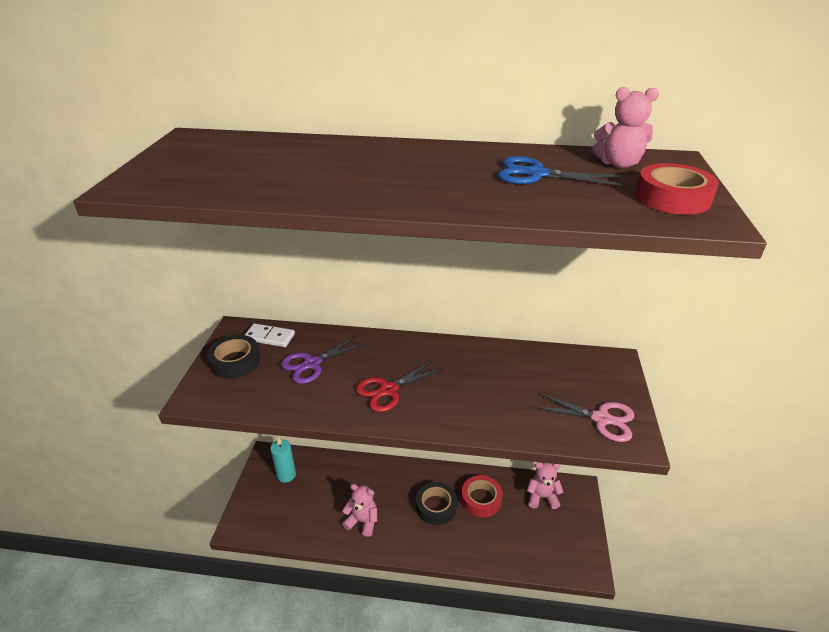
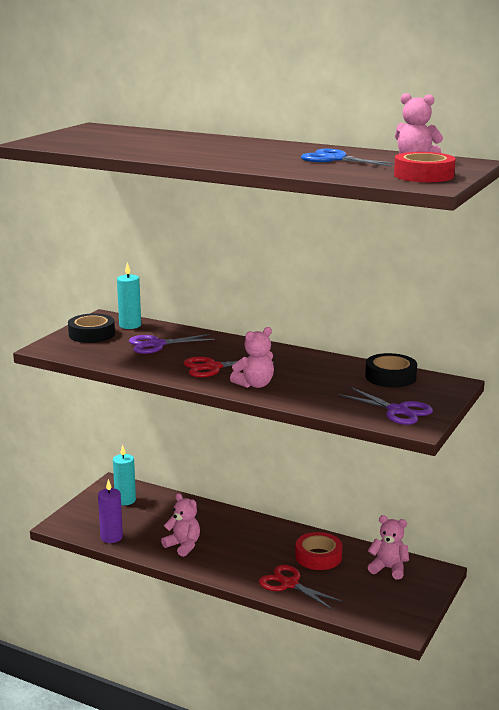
camera: 20 degrees right, 15 degrees down
(269, 337) = (130, 325): white domino -> turquoise candle
(293, 530) = (111, 537): none -> purple candle
(436, 506) = (265, 551): black tape -> black tape (390, 377)
(445, 410) = (255, 384): none -> pink teddy bear
(474, 543) = (289, 584): none -> red scissors
(601, 419) = (397, 411): pink scissors -> purple scissors

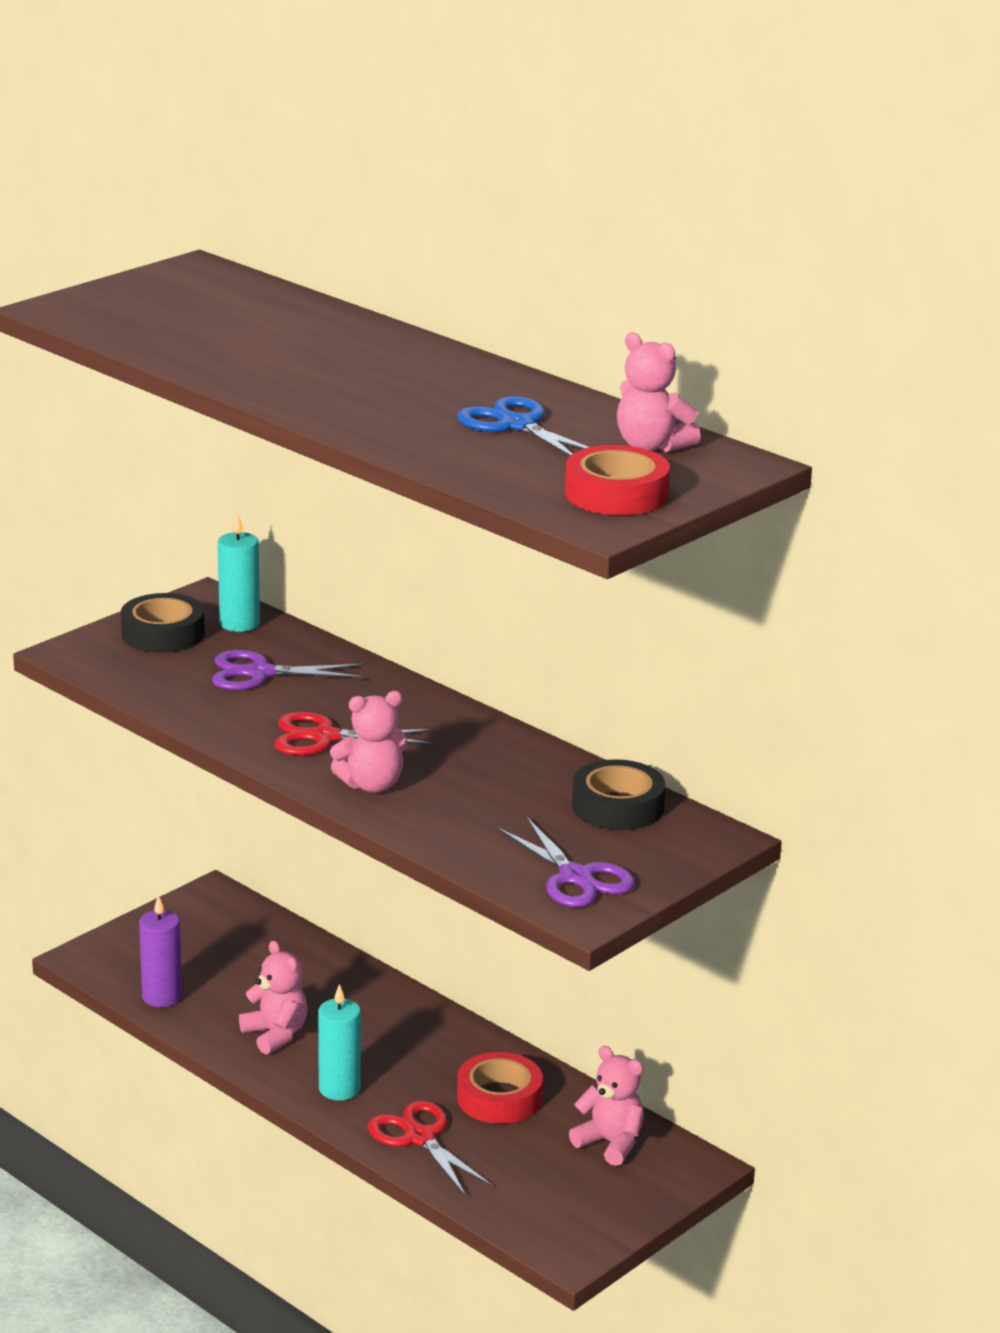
camera: 15 degrees right, 5 degrees up
(125, 500) = (218, 931): turquoise candle -> turquoise candle (339, 1089)

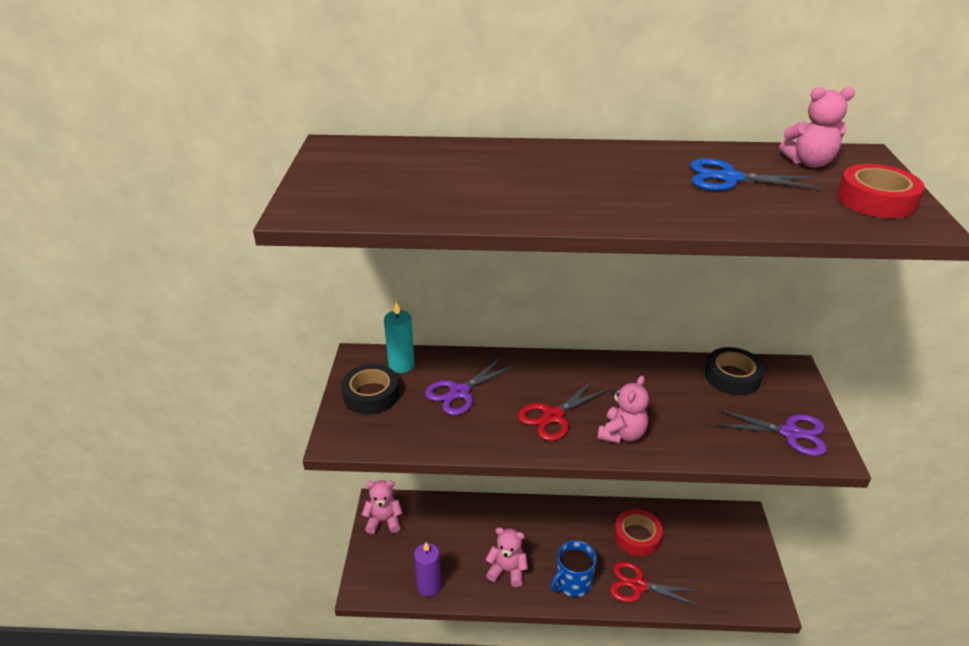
camera: 40 degrees left, 10 degrees up
(339, 1089) = (572, 582): turquoise candle -> blue mug
(610, 1143) = (704, 528): pink teddy bear -> pink teddy bear (384, 521)

